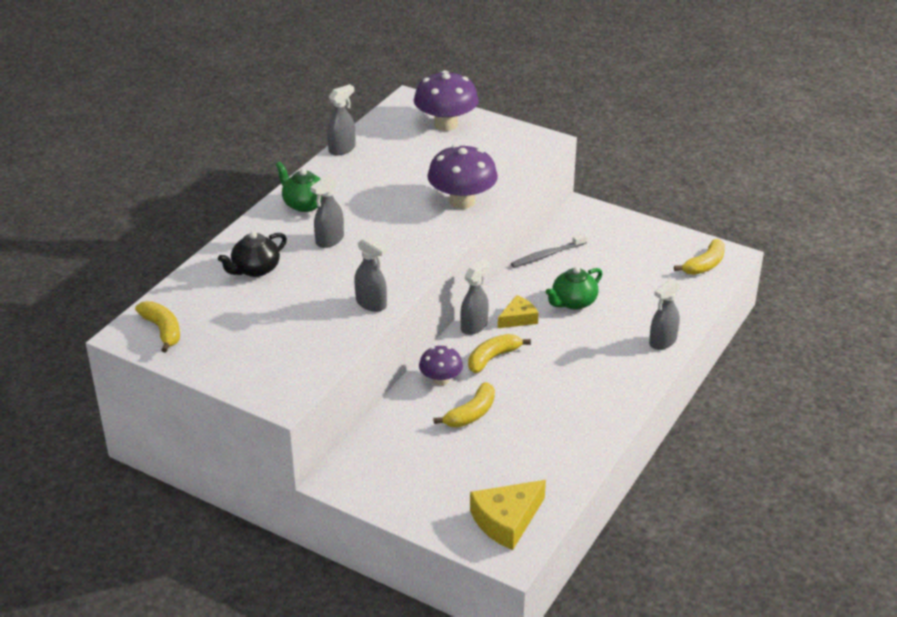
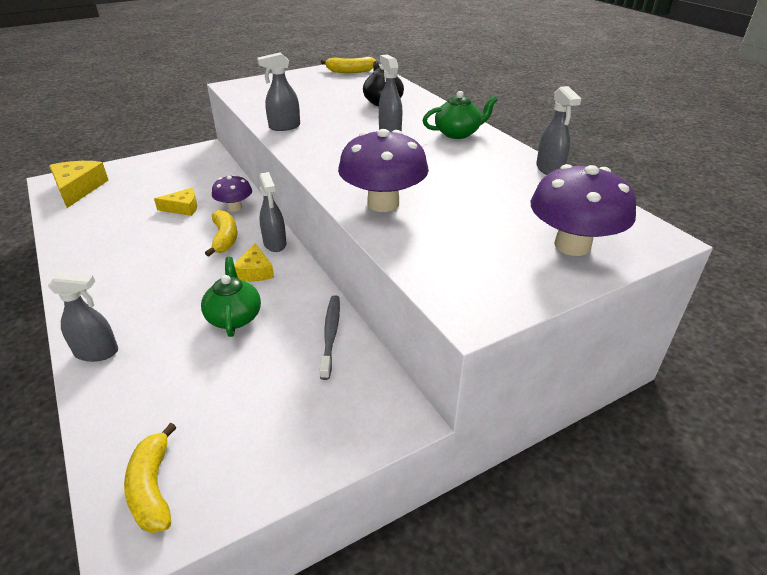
camera: 120 degrees right, 0 degrees up
(471, 414) = (183, 208): yellow banana -> yellow cheese
(662, 342) = (97, 352): grey spray bottle -> grey spray bottle turned 105 degrees clockwise

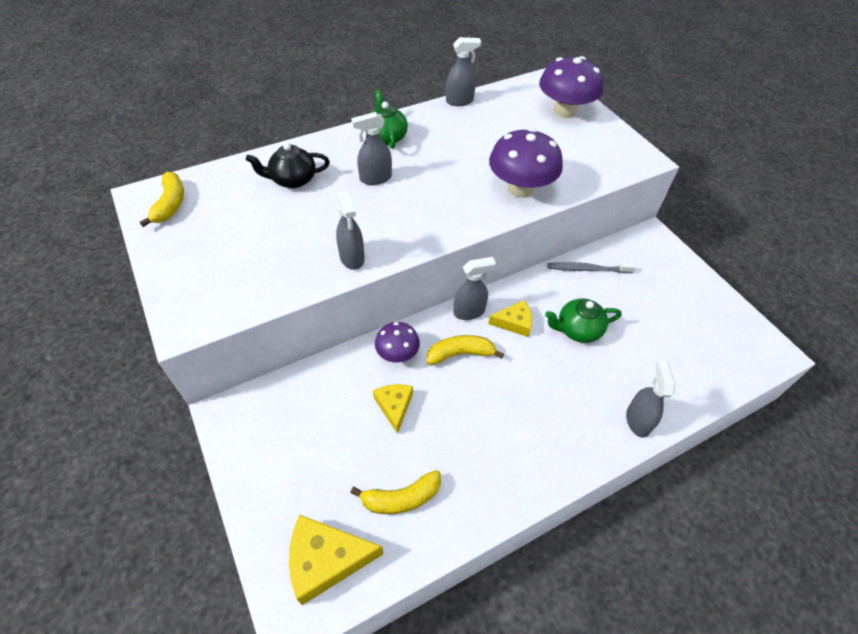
camera: 90 degrees left, 15 degrees up
(153, 488) = (739, 350): yellow banana -> yellow banana (401, 498)

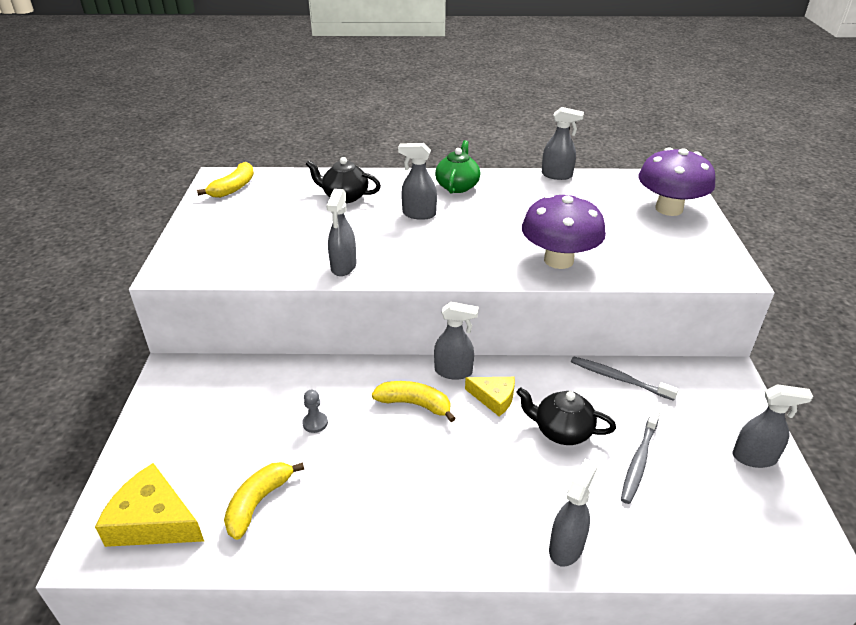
camera: 30 degrees right, 15 degrees down
(394, 406) = (315, 423): yellow cheese -> grey pawn
(397, 354) = (353, 381): purple mushroom -> none
(401, 498) = (258, 502): yellow banana -> yellow banana turned 105 degrees clockwise
(577, 329) = (562, 431): green teapot -> black teapot
(640, 332) = (639, 461): none -> grey toothbrush
(704, 297) = (754, 457): none -> grey spray bottle

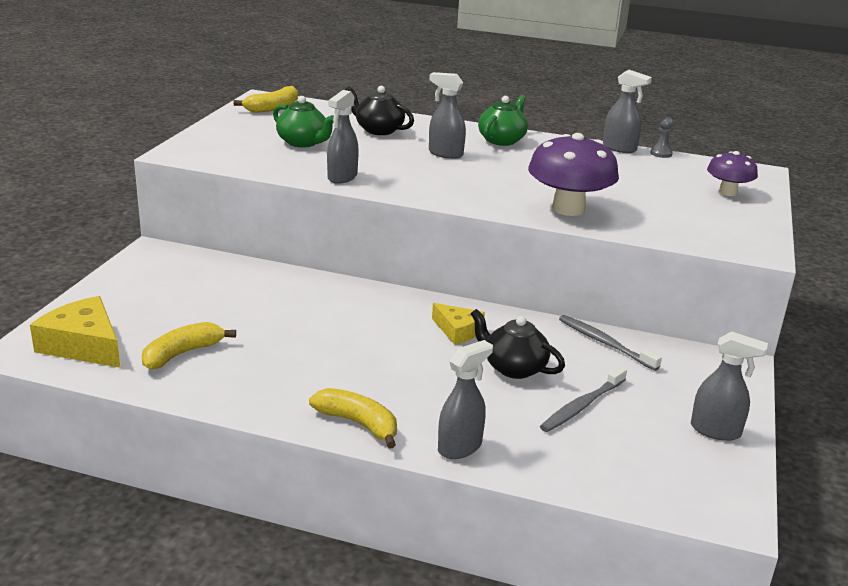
camera: 15 degrees right, 10 degrees down
(284, 228) = (303, 143): none -> green teapot
(315, 423) = (267, 312): grey pawn -> grey pawn (661, 153)
(414, 404) = (373, 319): yellow banana -> yellow banana (358, 423)
(453, 371) = (428, 304): grey spray bottle -> none
(669, 209) = (727, 192): purple mushroom -> purple mushroom, size x0.58

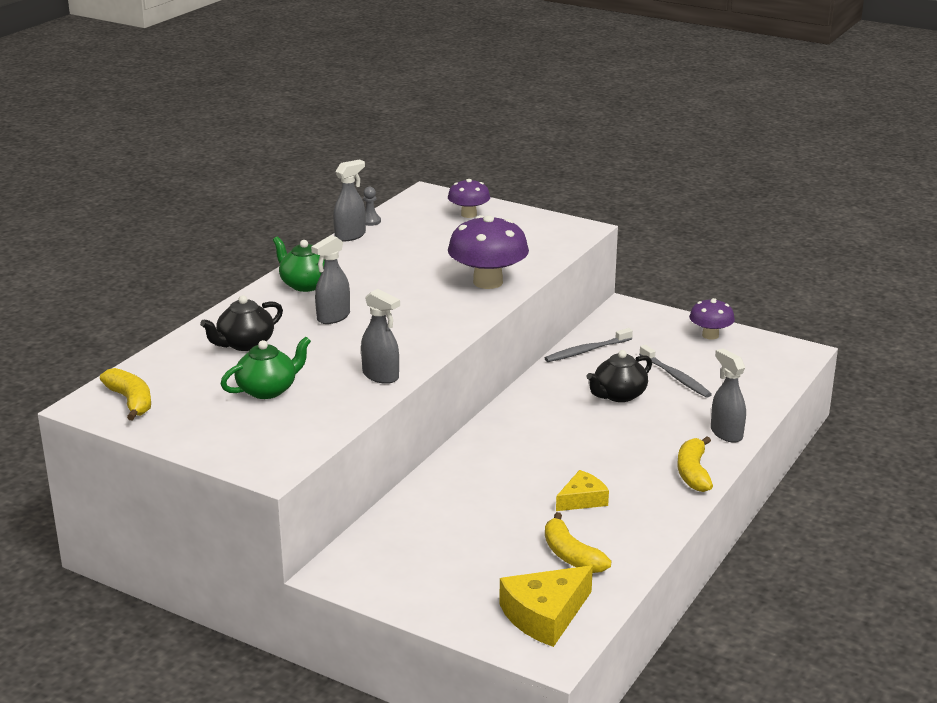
camera: 75 degrees left, 0 degrees up
(358, 423) = (693, 473): yellow banana -> yellow banana turned 45 degrees counterclockwise
(458, 331) = (554, 411): yellow cheese -> yellow cheese (582, 499)
(716, 431) = (710, 335): grey spray bottle -> purple mushroom

